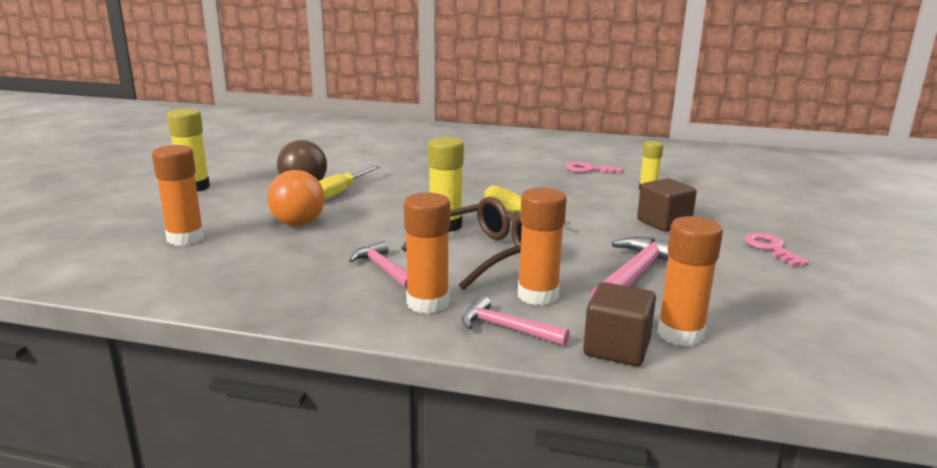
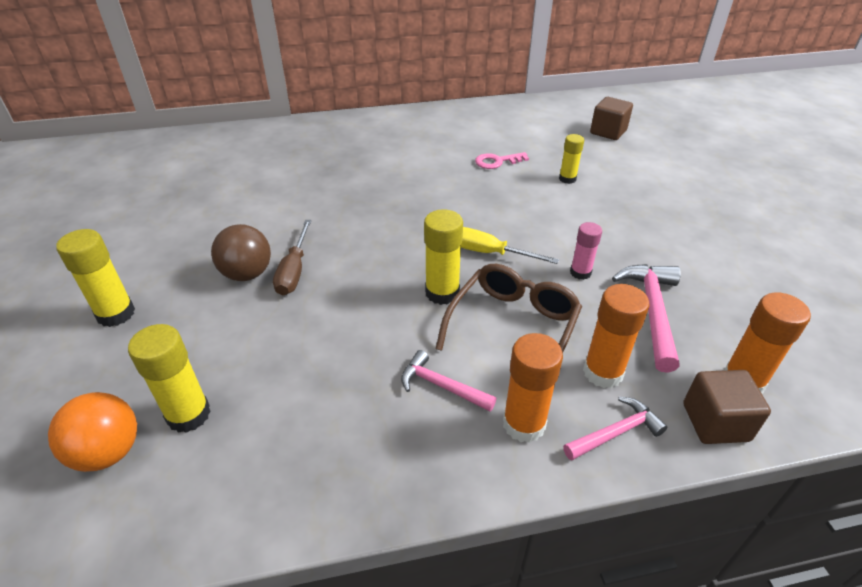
camera: 25 degrees left, 20 degrees up
(185, 238) = (188, 415): orange glue stick -> yellow glue stick
(298, 224) = (295, 342): orange ball -> orange ball (108, 452)
(340, 192) = (294, 271): yellow screwdriver -> brown screwdriver
(506, 328) = (616, 432): pink hammer -> pink hammer turned 150 degrees clockwise
(590, 240) = (580, 272): none -> pink glue stick
(663, 223) = (616, 226): brown cube -> brown cube (608, 132)
(771, 248) = (715, 236): pink key -> none

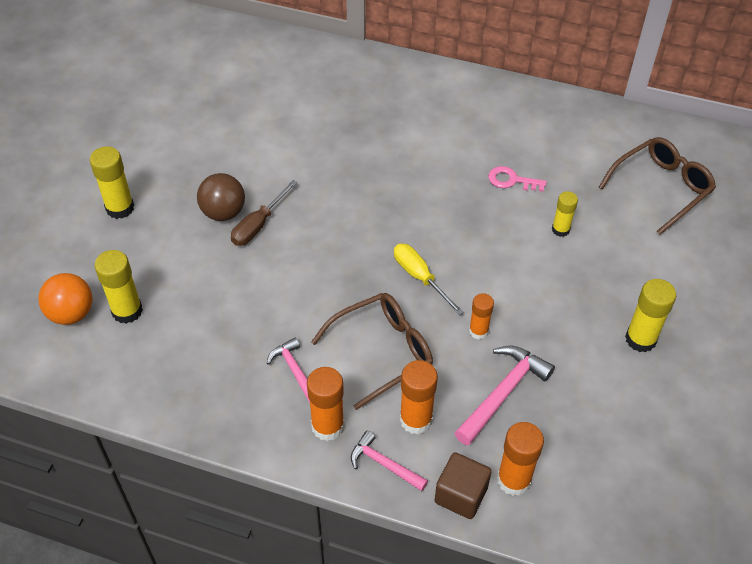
camera: 30 degrees right, 10 degrees up
(442, 293) = (353, 297): yellow glue stick -> yellow glue stick (640, 339)
(580, 272) = (478, 331): pink glue stick -> orange glue stick
(608, 132) = (661, 188): brown cube -> brown glasses
(616, 432) = (384, 464): pink hammer -> pink hammer turned 150 degrees counterclockwise

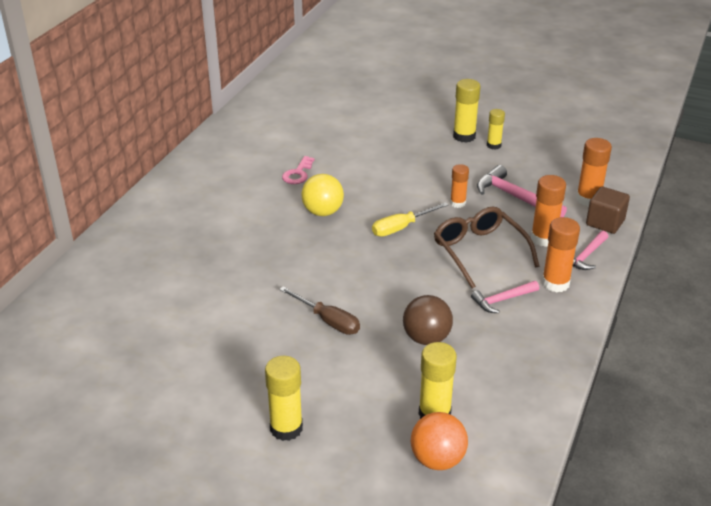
camera: 85 degrees left, 15 degrees down
(223, 212) = (307, 345): brown ball -> brown ball (426, 338)
(440, 207) = (323, 212): none -> yellow ball
(560, 229) = (356, 157): yellow glue stick -> yellow glue stick (493, 145)
(661, 188) = (320, 110): brown glasses -> none

